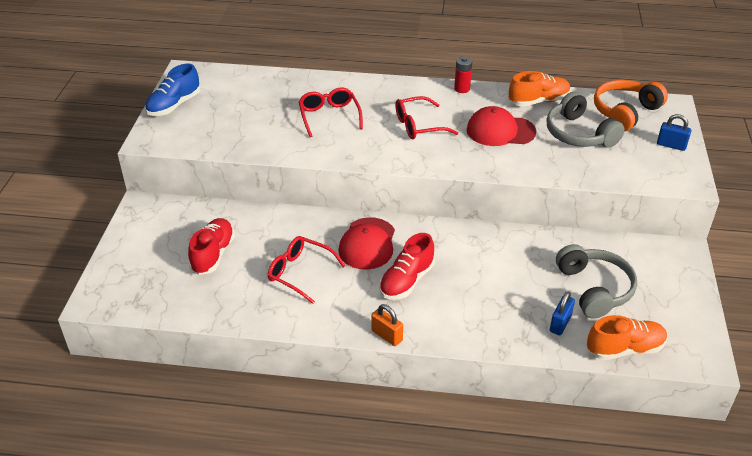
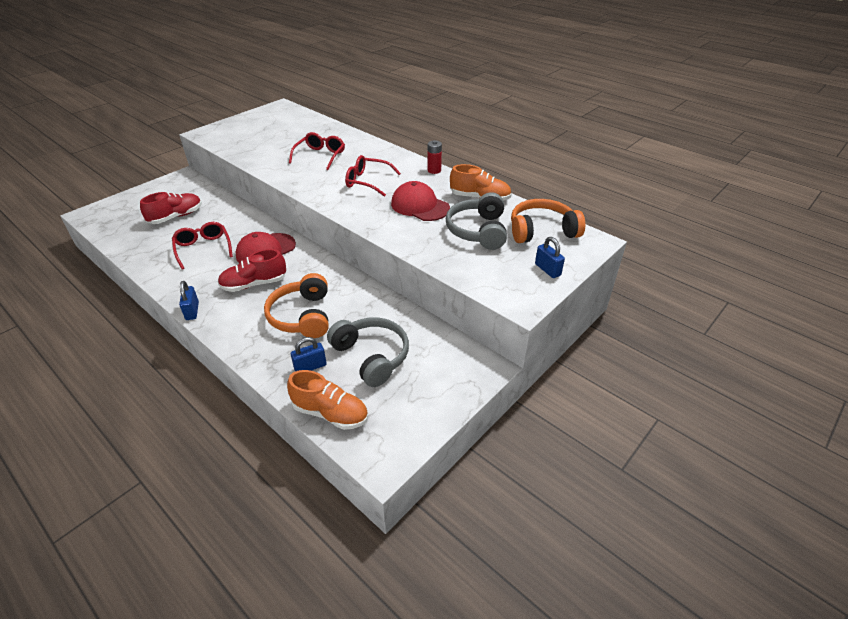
camera: 35 degrees right, 0 degrees up
(174, 105) = (245, 120): blue shoe -> none
(387, 335) = (192, 311): orange padlock -> blue padlock
(493, 286) = (302, 316): none -> orange headphones
(594, 289) = (371, 356): grey headphones -> grey headphones turned 60 degrees counterclockwise

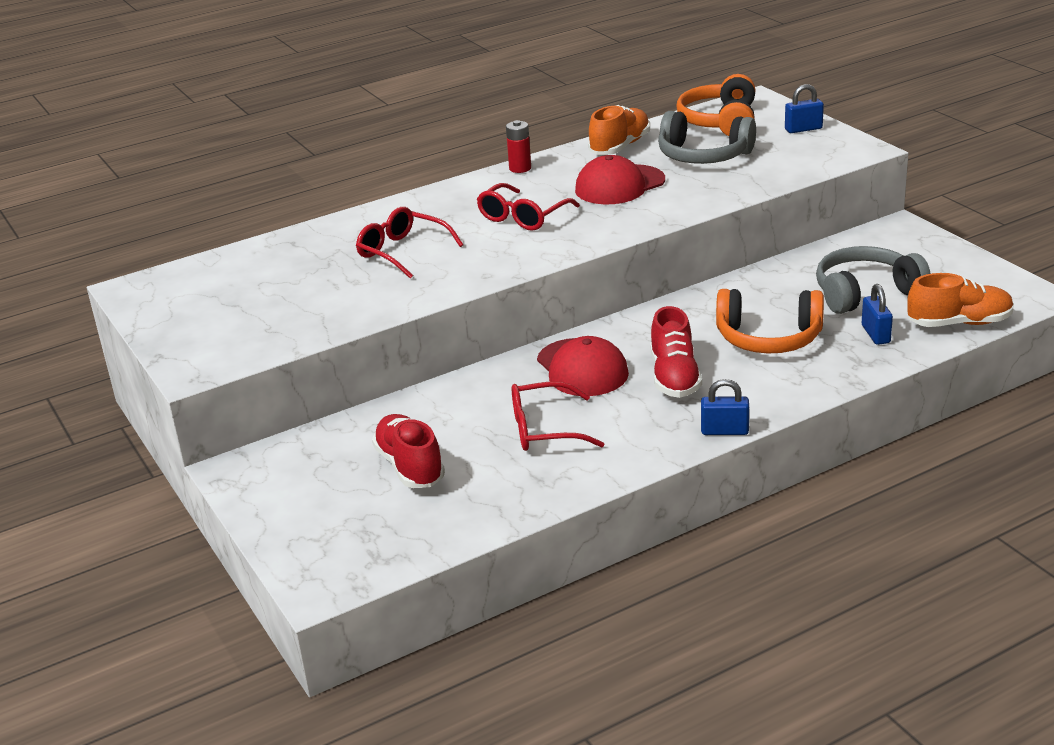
camera: 70 degrees left, 10 degrees down
(330, 413) = (959, 323): orange shoe -> orange shoe turned 45 degrees clockwise

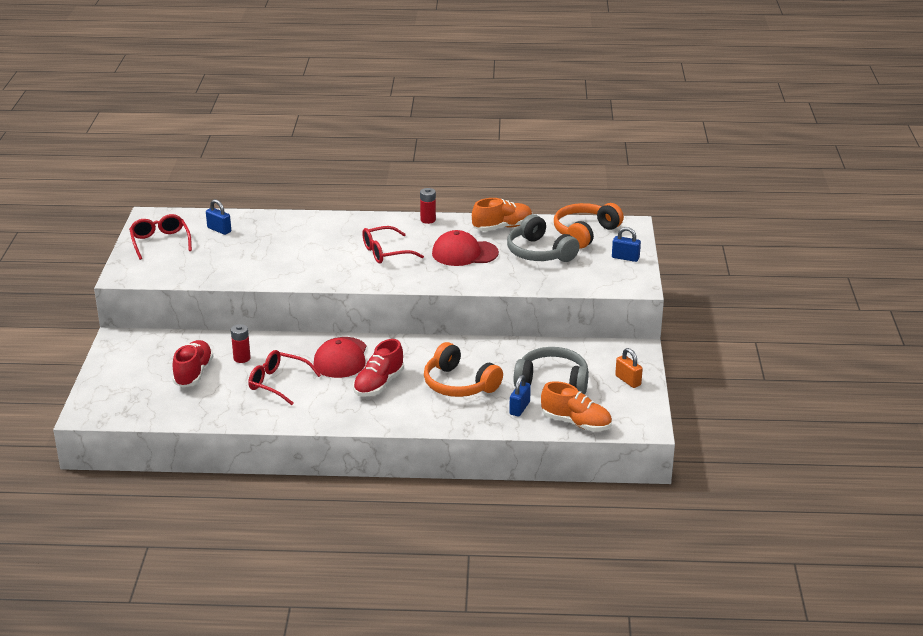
camera: 30 degrees right, 0 degrees up
(402, 252) = (298, 248): red glasses -> red glasses (160, 242)
(451, 421) = (242, 358): none -> red battery
(724, 431) = (361, 425): blue padlock -> blue padlock (219, 230)
(940, 260) = (628, 380): none -> orange padlock

